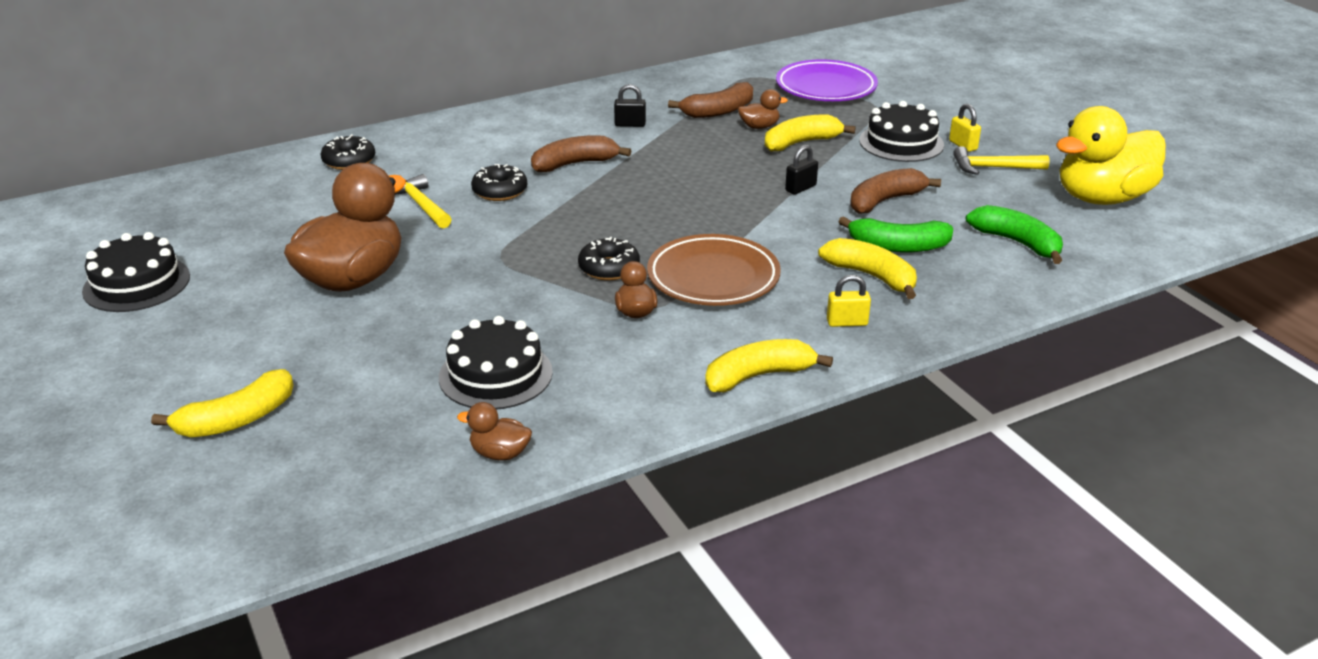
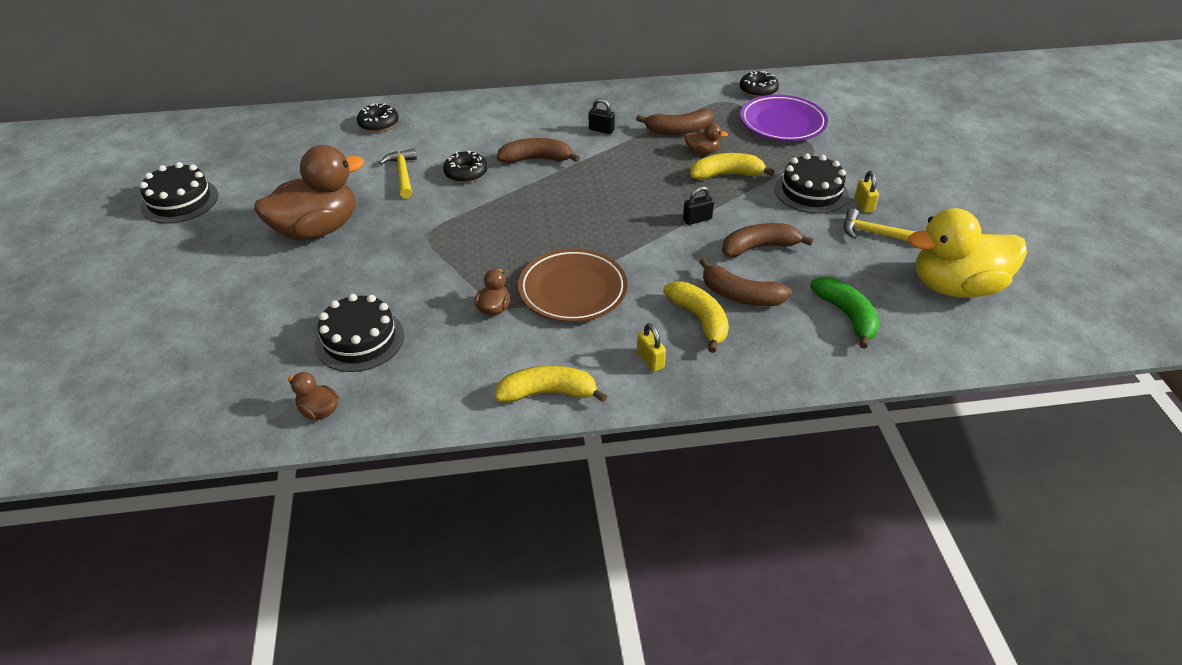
camera: 20 degrees right, 10 degrees up
(237, 419) = (171, 332): yellow banana -> none
(609, 268) = (500, 262): black donut -> black donut (758, 90)
(847, 322) = (650, 360): yellow padlock -> yellow padlock turned 45 degrees clockwise
(898, 246) = (740, 295): green banana -> brown banana

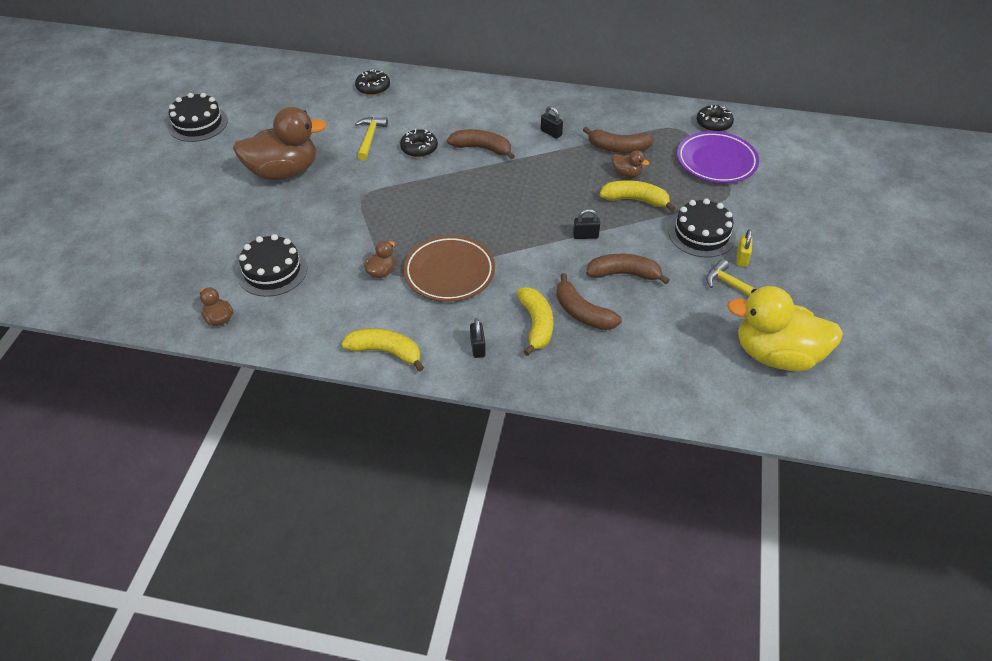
camera: 20 degrees right, 5 degrees up
(650, 360) = (478, 347): yellow padlock -> black padlock
(846, 315) = (662, 354): green banana -> none

